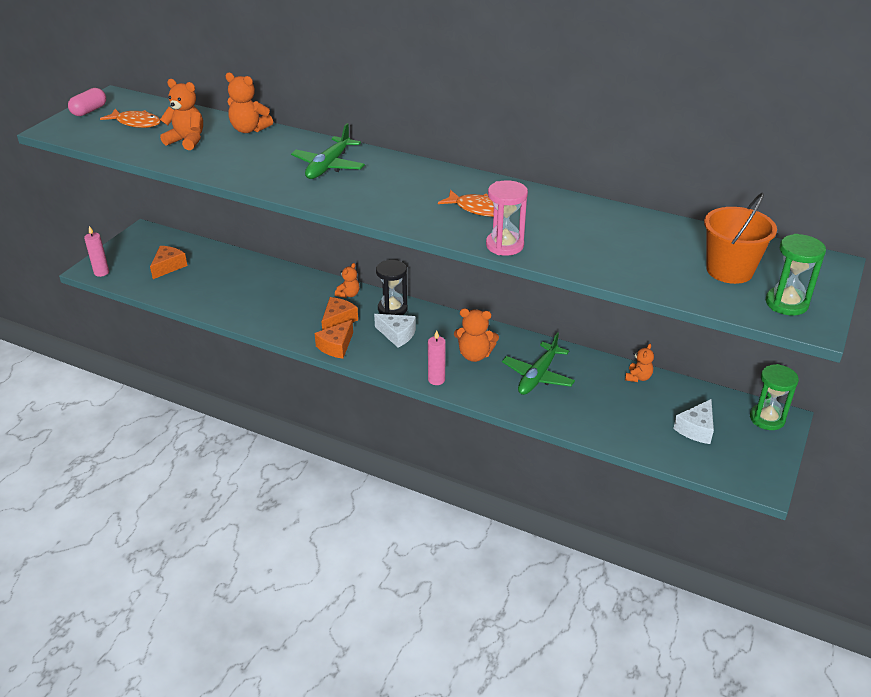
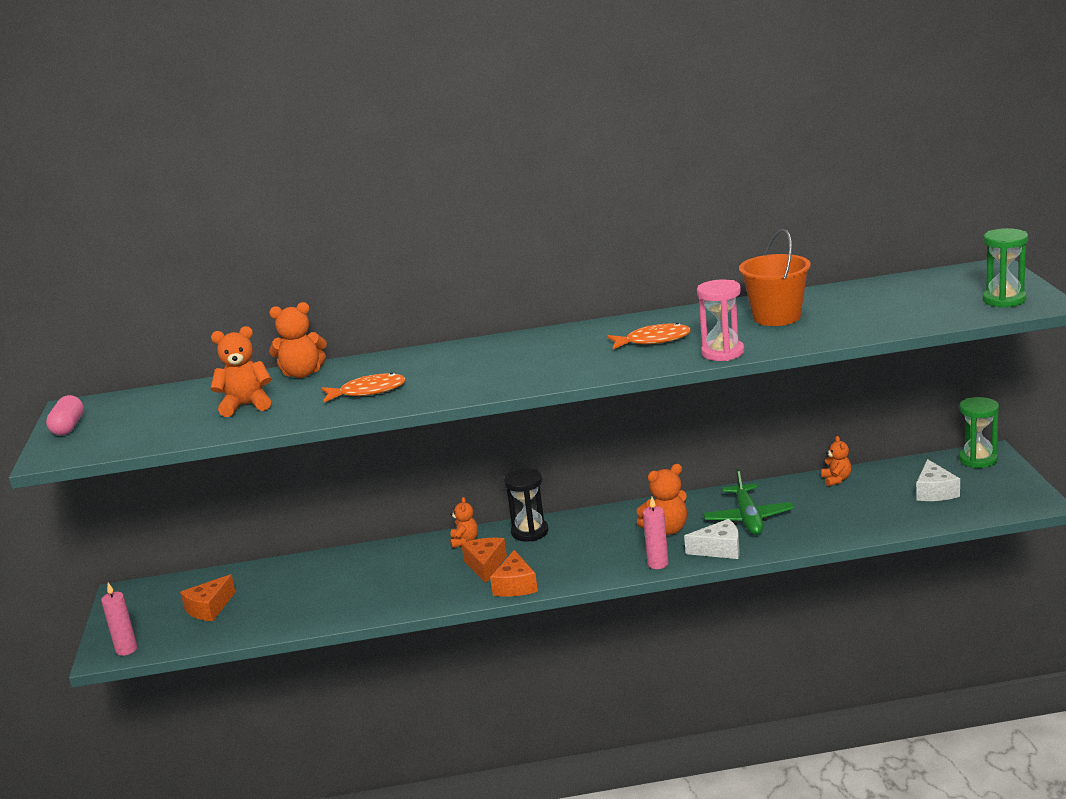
camera: 30 degrees left, 15 degrees down
(136, 123) = (152, 415): orange fish -> orange fish (368, 392)
(168, 266) = (209, 608): orange cheese -> orange cheese turned 135 degrees counterclockwise
(329, 166) = (446, 367): green plane -> none
(397, 335) = (566, 549): white cheese -> white cheese (719, 549)
(729, 270) = (929, 298): orange bucket -> orange bucket (776, 317)

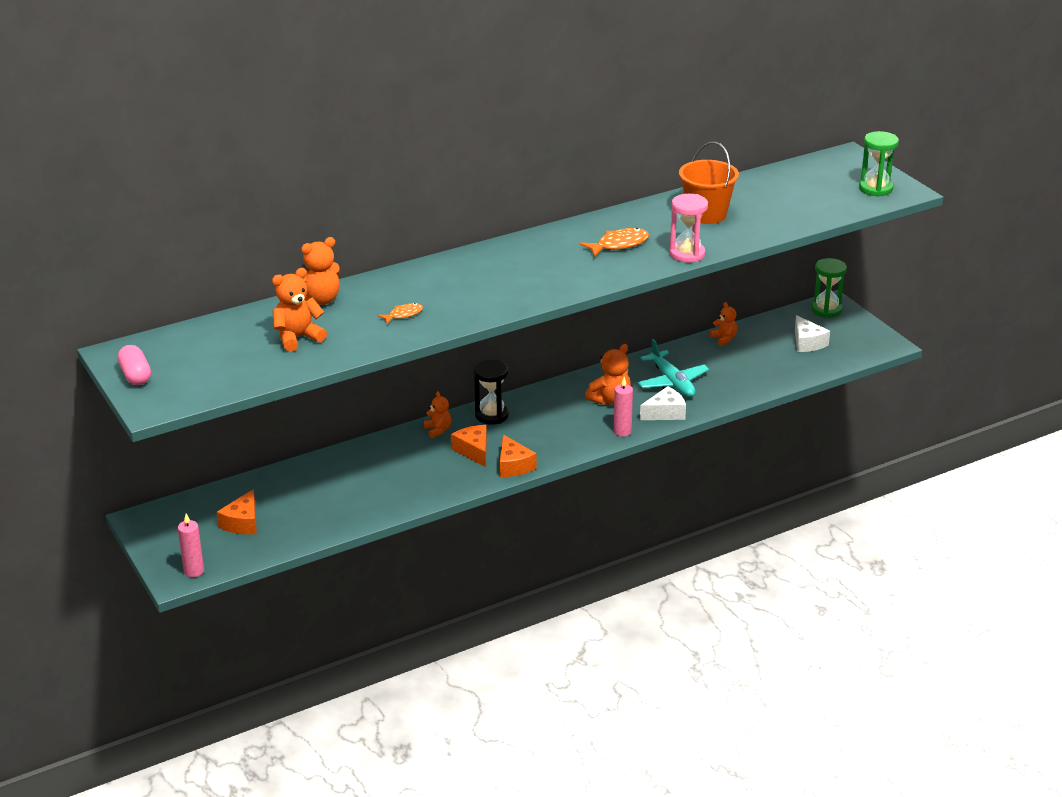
camera: 25 degrees left, 10 degrees up
(368, 392) = (403, 315): orange fish -> orange fish, size x0.61
(748, 518) = (672, 382): green plane -> turquoise plane

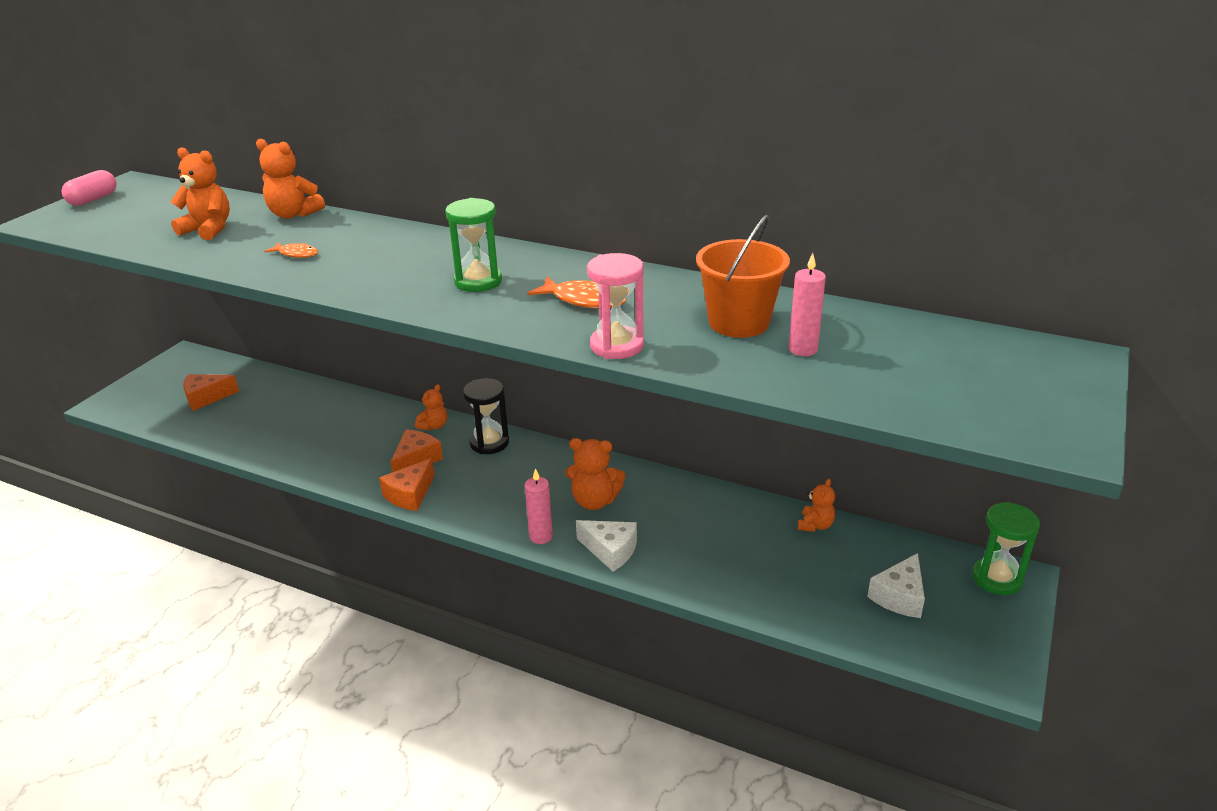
camera: 55 degrees right, 0 degrees up
(194, 571) = (119, 407): pink candle -> pink candle (802, 349)
(672, 382) = (679, 527): turquoise plane -> none
(875, 189) = (1026, 414): green hourglass -> green hourglass (478, 281)

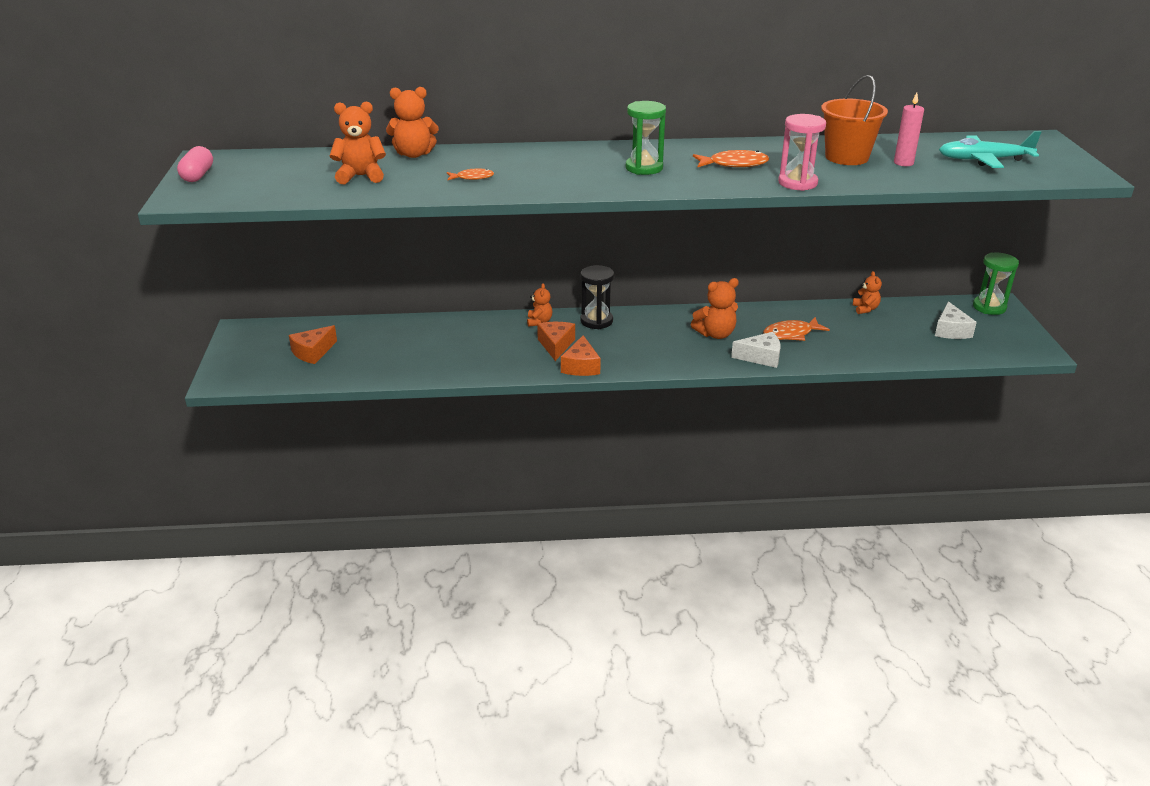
camera: 30 degrees left, 0 degrees up
(541, 536) = (706, 363): pink candle -> none
(681, 530) = (791, 334): none -> orange fish
(930, 373) = (984, 160): none -> turquoise plane

